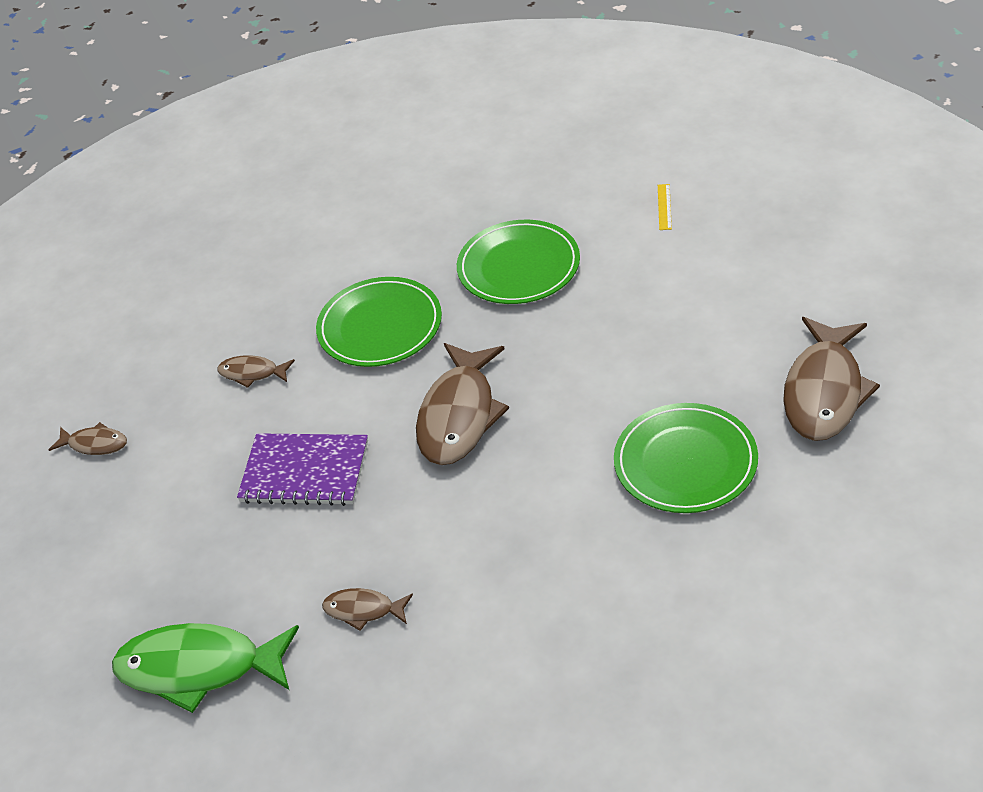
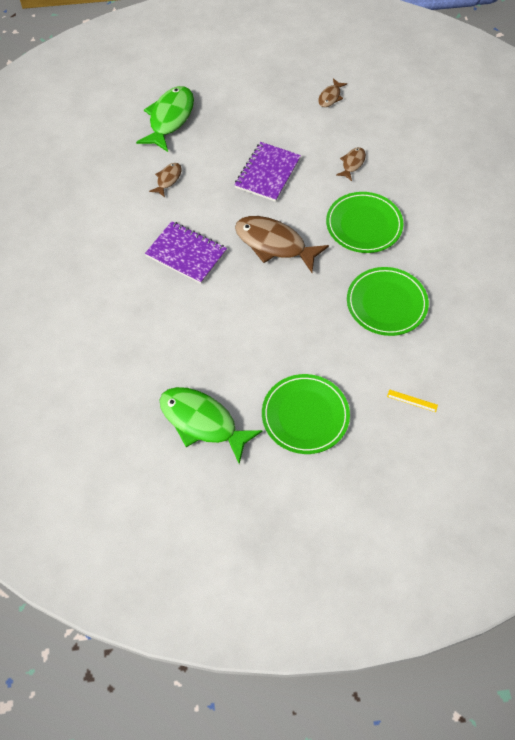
camera: 100 degrees right, 15 degrees up
(526, 520) = (186, 254): none -> purple notebook
(685, 462) = (186, 334): green plate -> green plate (305, 415)
(824, 391) = (202, 422): brown fish -> green fish

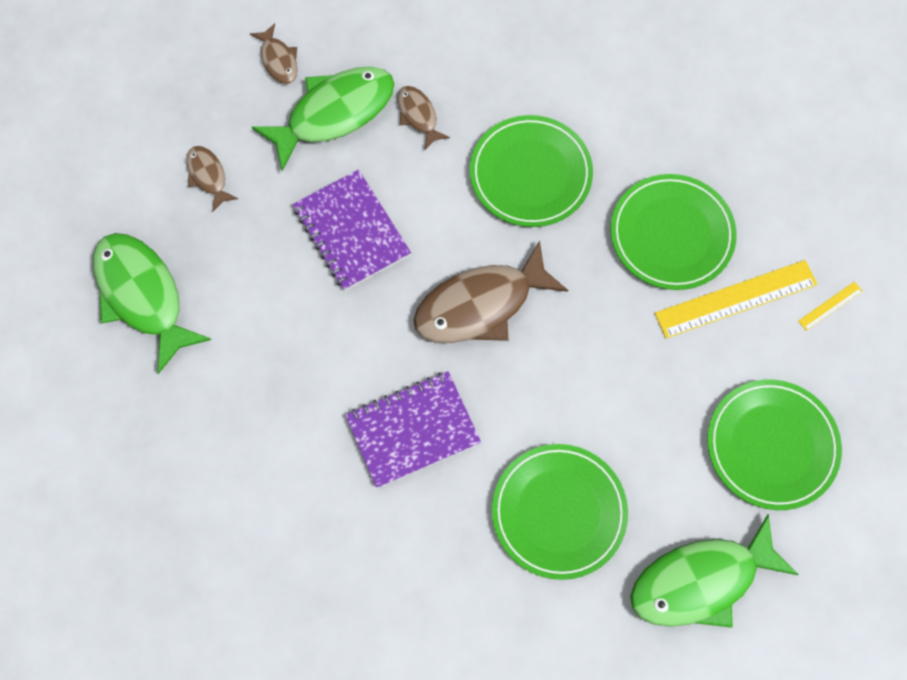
camera: 55 degrees left, 10 degrees up
(168, 179) = (259, 371): brown fish -> brown fish (208, 176)
(191, 337) = (559, 512): none -> green plate
(322, 132) = (334, 114): none -> green fish
(375, 353) = (736, 299): none -> yellow ruler

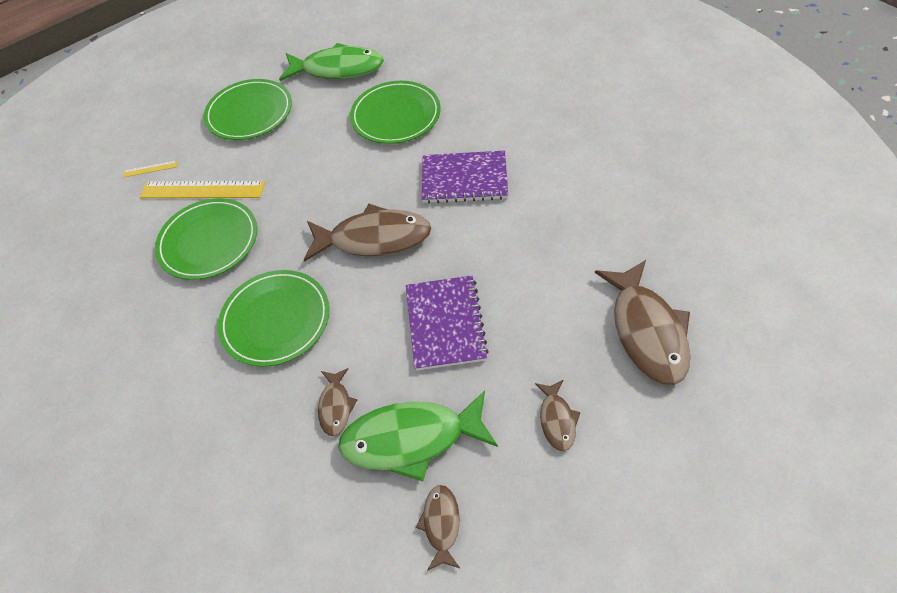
camera: 150 degrees left, 15 degrees down
(143, 296) = (646, 331): green fish -> brown fish

